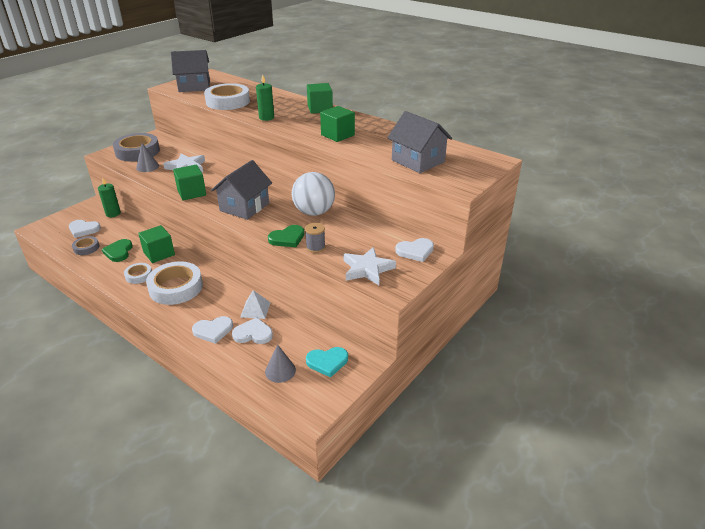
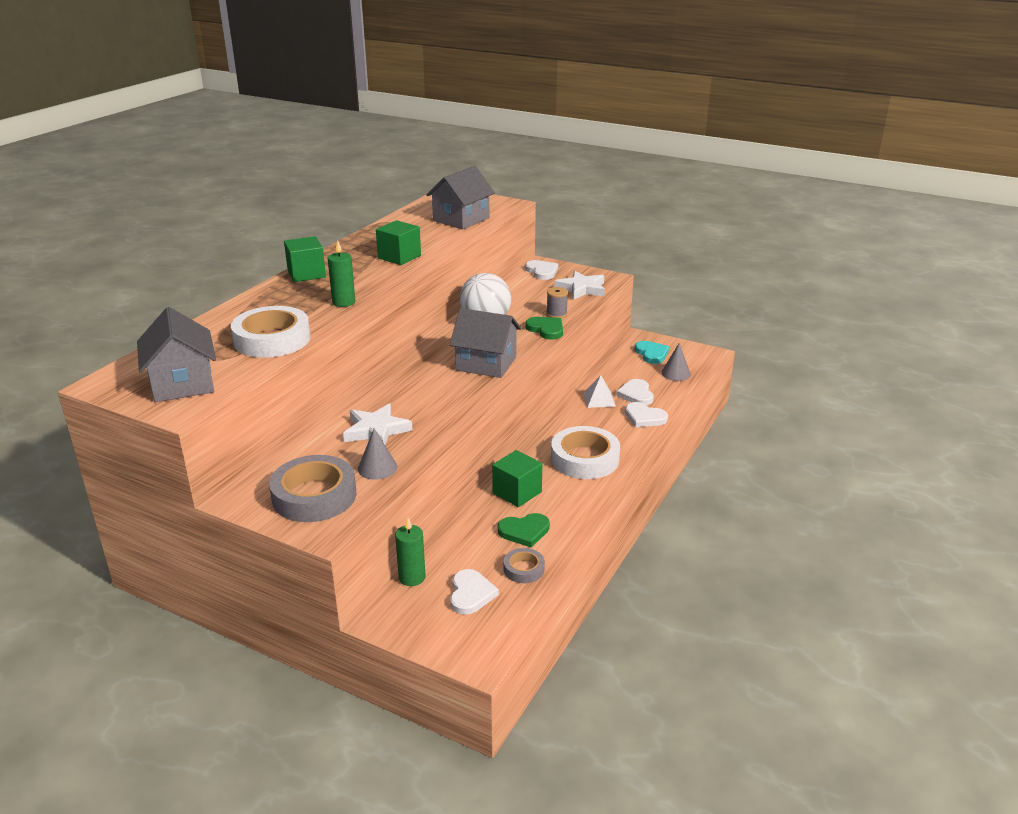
camera: 100 degrees left, 5 degrees down
(139, 275) = (573, 495): white tape -> none
(191, 192) = (458, 407): green cube -> none
(213, 330) = (644, 417): white heart -> white heart turned 150 degrees clockwise

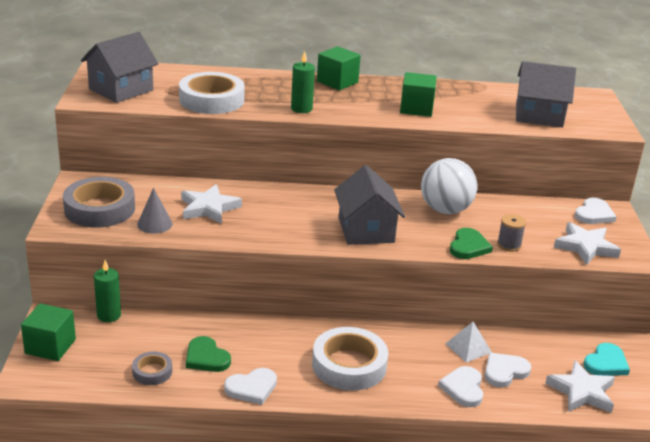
camera: 60 degrees right, 0 degrees up
(471, 594) = (103, 351): white heart -> white heart (252, 388)
(517, 492) = (262, 337): green cube -> green cube (50, 346)
(676, 373) = (582, 392): grey cone -> white star

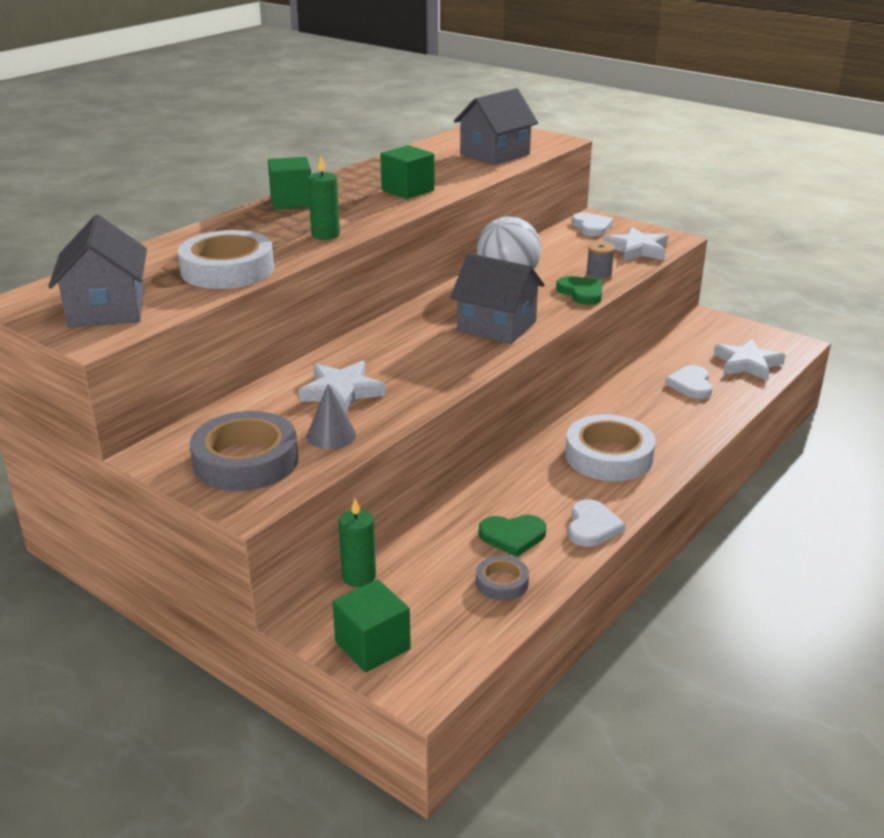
camera: 50 degrees left, 0 degrees up
(463, 388) = (696, 413): white heart -> none
(468, 347) = (641, 386): white pyramid -> none
(606, 363) = (720, 338): turquoise heart -> none

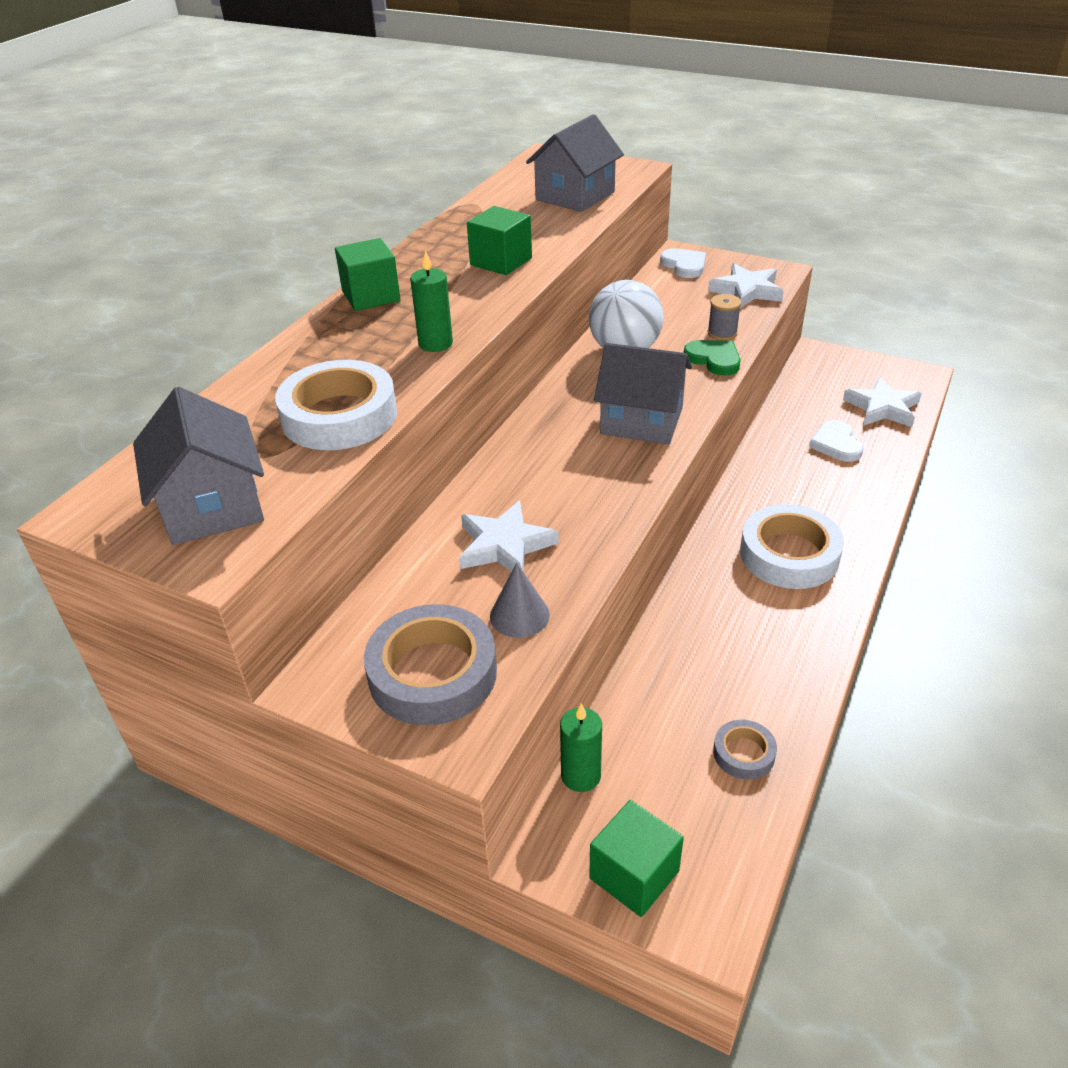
camera: 10 degrees left, 10 degrees up
(512, 536) = (730, 685): green heart -> none
(592, 526) = (810, 655): white heart -> none

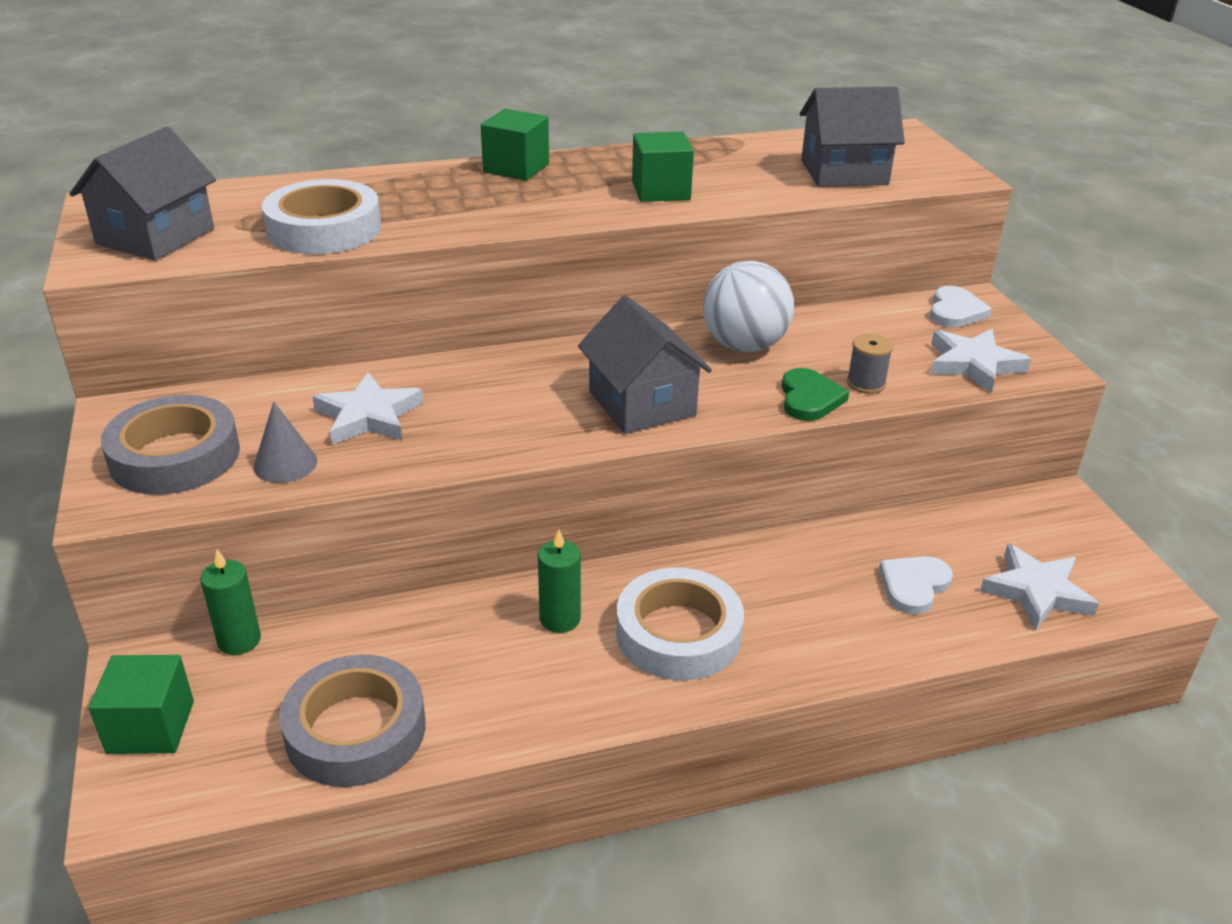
camera: 45 degrees right, 5 degrees down
(435, 343) = (481, 220): green candle -> green candle (560, 619)
(743, 753) = (355, 730): grey tape -> grey tape, size x1.96

